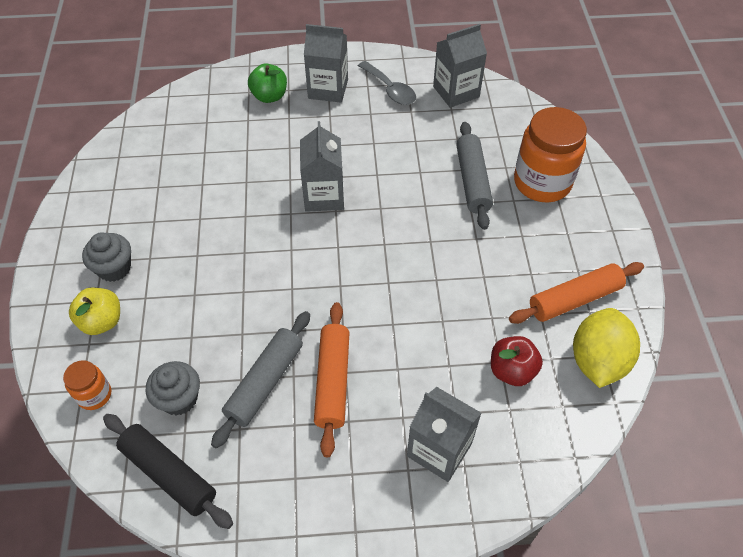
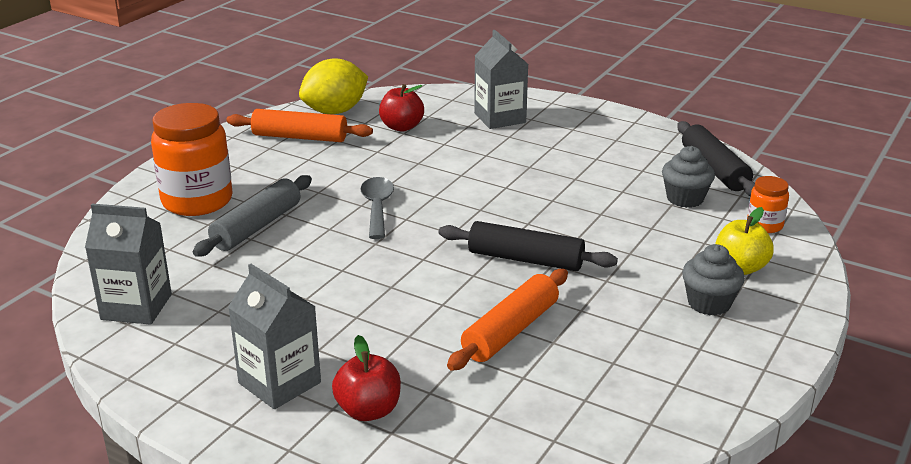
camera: 145 degrees left, 25 degrees down
(265, 382) = (602, 183): grey rolling pin -> none
(266, 246) = (525, 259): none -> black rolling pin
(269, 96) = (368, 410): green apple -> red apple
(324, 196) = (421, 274): grey carton -> none
(332, 381) = (545, 165): orange rolling pin -> orange rolling pin (510, 331)
(390, 89) = (205, 345): grey spoon -> grey spoon (377, 207)

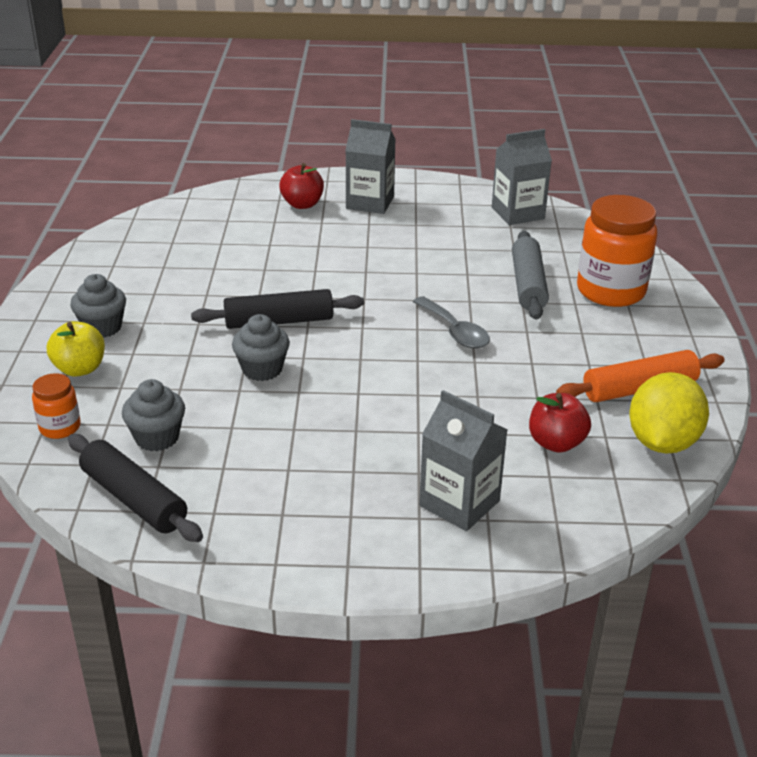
camera: 150 degrees right, 5 degrees up
(510, 331) = (250, 266): orange rolling pin -> none
(571, 223) = (262, 369): none -> grey cupcake

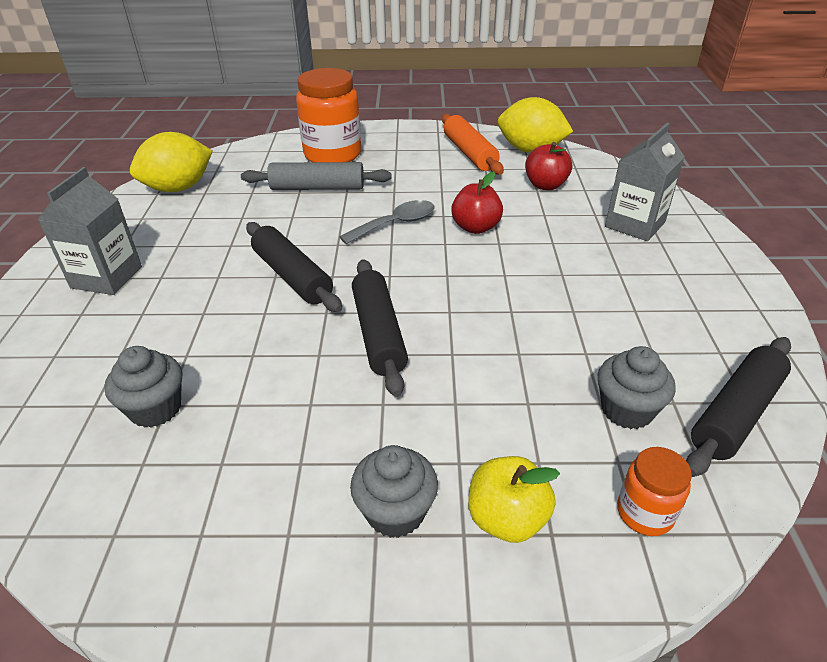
camera: 90 degrees left, 5 degrees up
(262, 369) = (477, 339): grey cupcake -> grey cupcake (155, 409)
(302, 204) = (82, 332): red apple -> red apple (475, 227)
(364, 279) = (292, 276): none -> black rolling pin
(517, 213) = (178, 188): grey carton -> yellow lemon

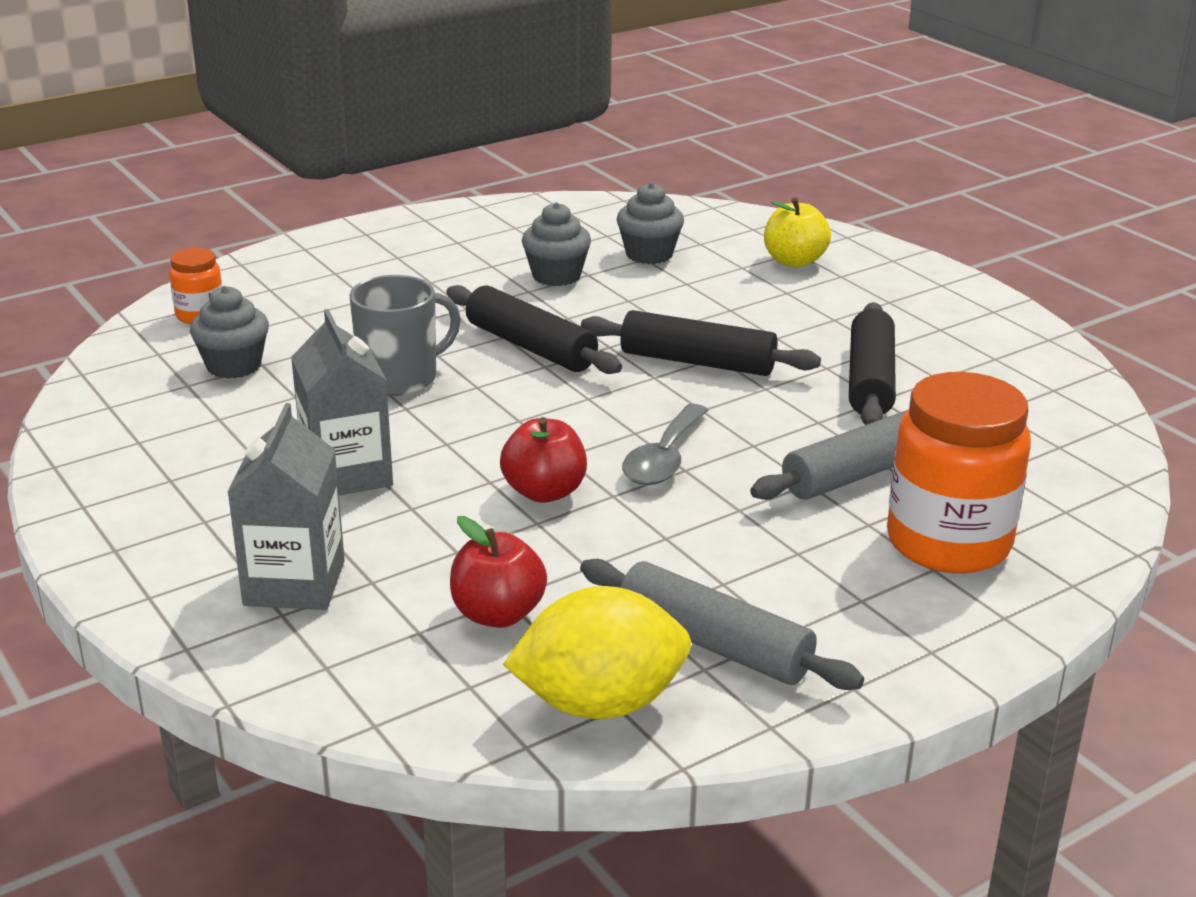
camera: 145 degrees right, 10 degrees down
(107, 277) = (886, 302): grey carton -> grey carton (347, 473)
(178, 188) = (1043, 404): yellow lemon -> none
(395, 512) = (393, 267): grey cupcake -> grey cupcake (556, 276)
(469, 153) = (714, 644): orange rolling pin -> grey rolling pin
(497, 340) = (400, 378): none -> grey mug
(506, 519) = (308, 285): yellow apple -> yellow apple (794, 261)
(735, 413) = (121, 393): black rolling pin -> black rolling pin (870, 380)

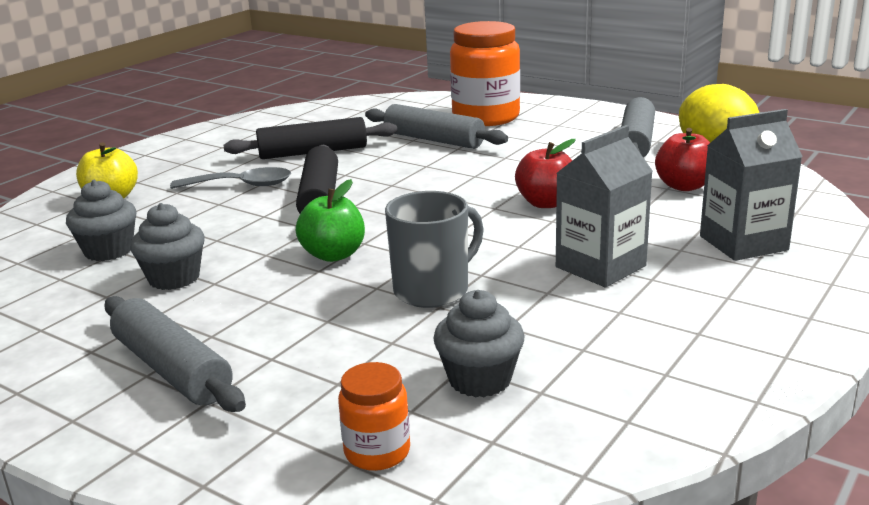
camera: 110 degrees left, 5 degrees down
(394, 265) = (172, 369): none -> grey rolling pin
(400, 378) = (433, 290): grey mug -> grey mug turned 105 degrees clockwise
(530, 347) = (333, 255): black rolling pin -> green apple
(664, 458) = (468, 182): grey spoon -> grey spoon (241, 185)

